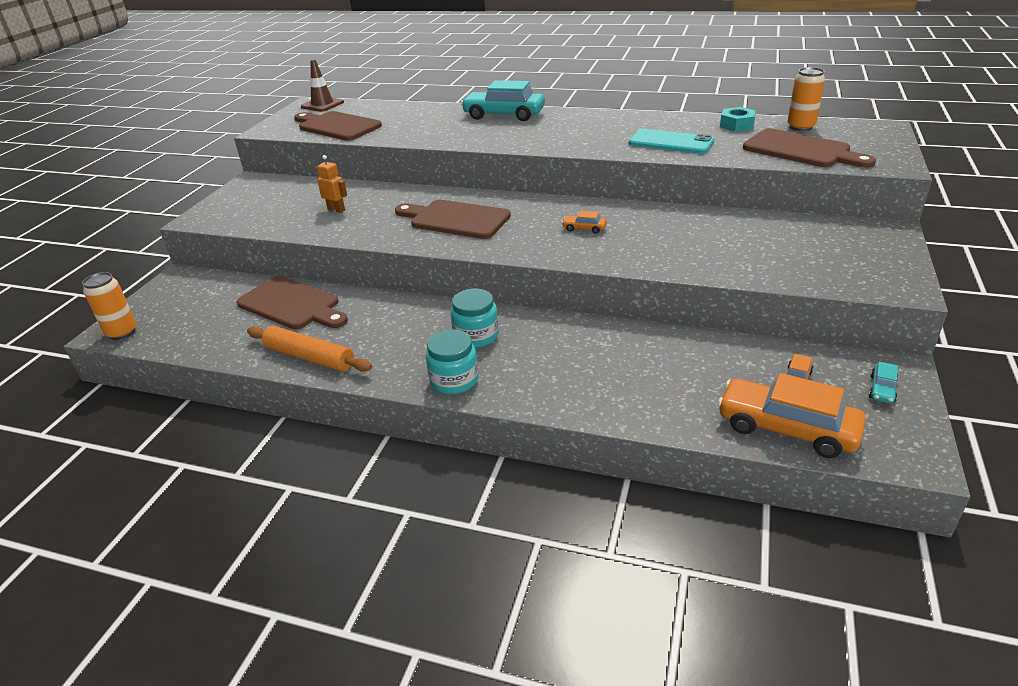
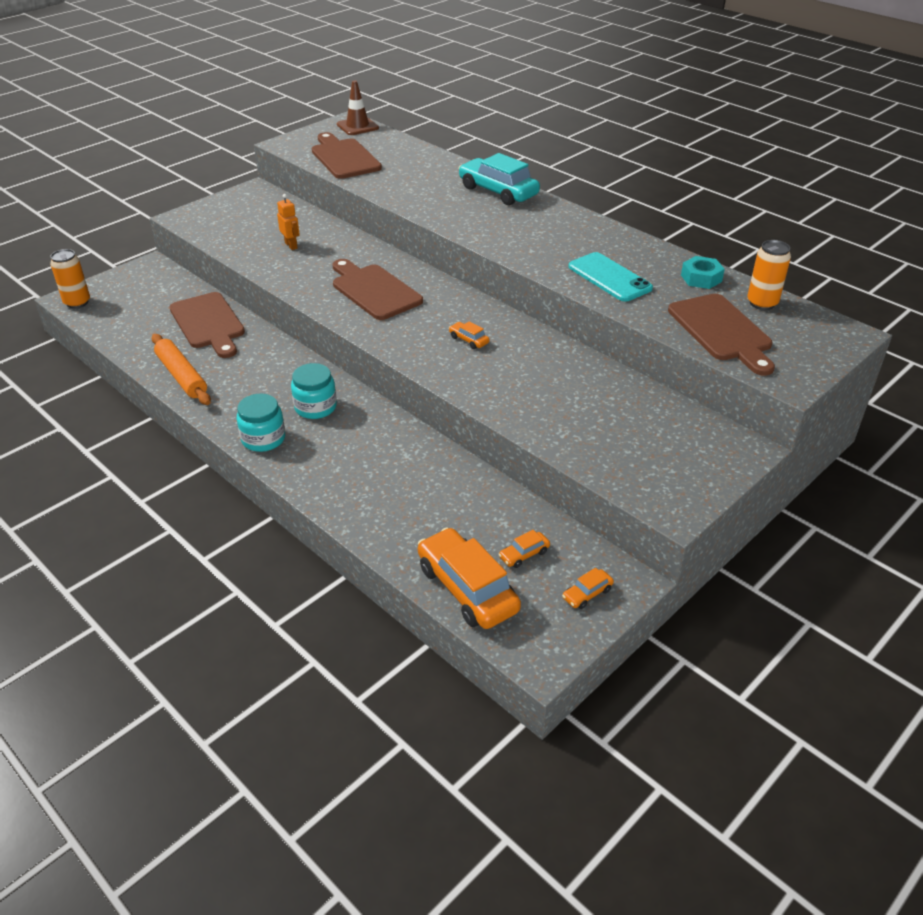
camera: 25 degrees right, 5 degrees up
(882, 389) = (587, 594): turquoise car -> orange car

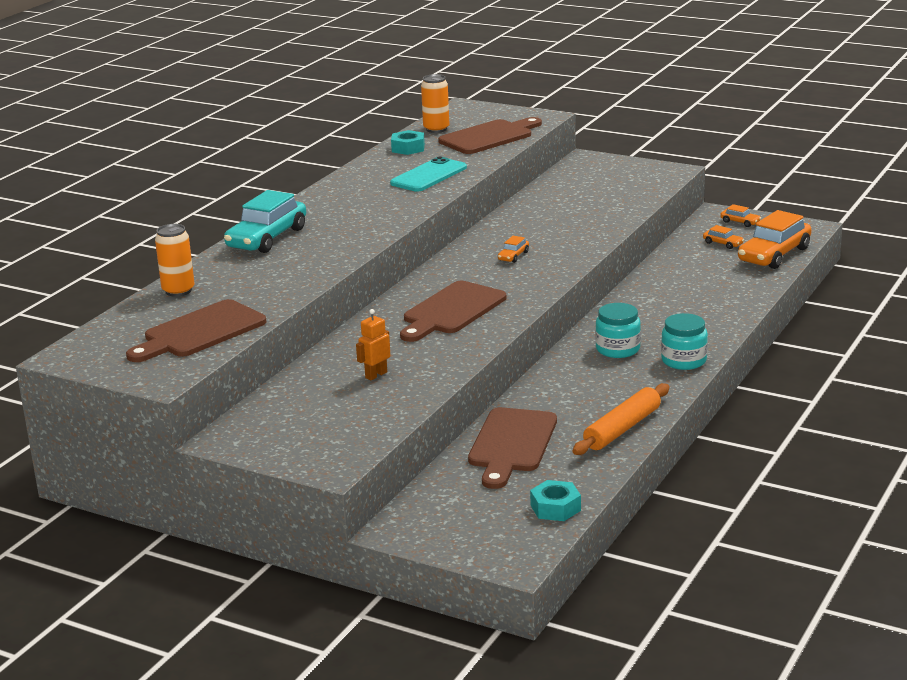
camera: 105 degrees left, 15 degrees down
(77, 302) = (522, 551): orange can -> orange can (178, 291)
(110, 324) = (555, 508): none -> turquoise nut
(208, 323) = (511, 444): brown cutting board -> brown cutting board turned 150 degrees clockwise
(357, 126) = (85, 345): brown traffic cone -> none

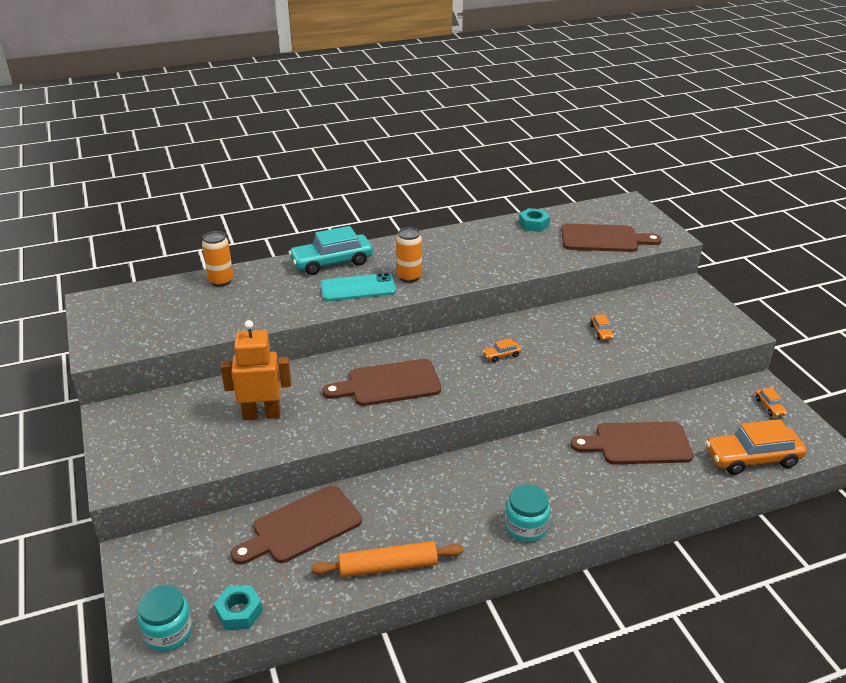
camera: 40 degrees right, 10 degrees up
(200, 332) = (176, 323): brown cutting board -> brown cutting board (637, 444)
(376, 375) = (262, 414): orange robot -> orange robot, size x1.89
(429, 176) = (508, 256): turquoise phone -> turquoise phone (358, 288)
(436, 129) = (578, 215): orange can -> orange can (409, 277)
(617, 349) = (495, 482): turquoise jar -> turquoise jar (168, 632)
(723, 243) = (724, 421): orange car -> orange car (601, 332)

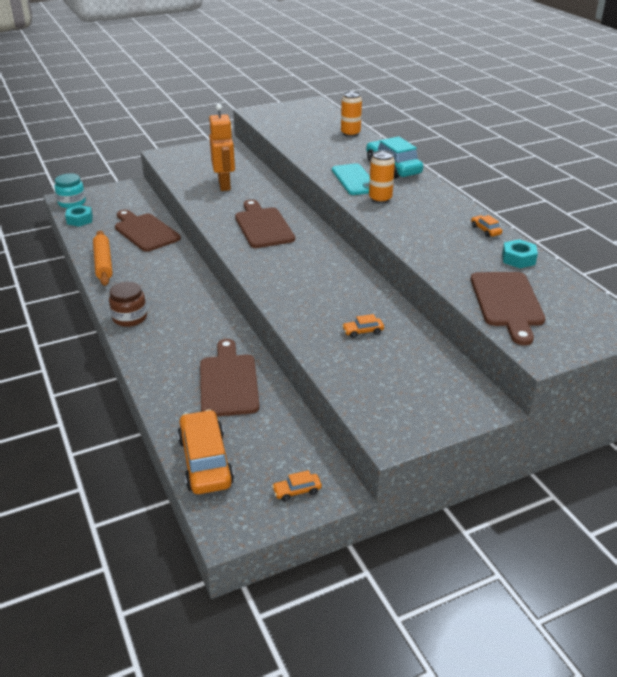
camera: 85 degrees right, 0 degrees up
(501, 355) = (310, 274): orange car -> orange car (485, 230)
(526, 527) = (130, 318): turquoise jar -> brown jar

